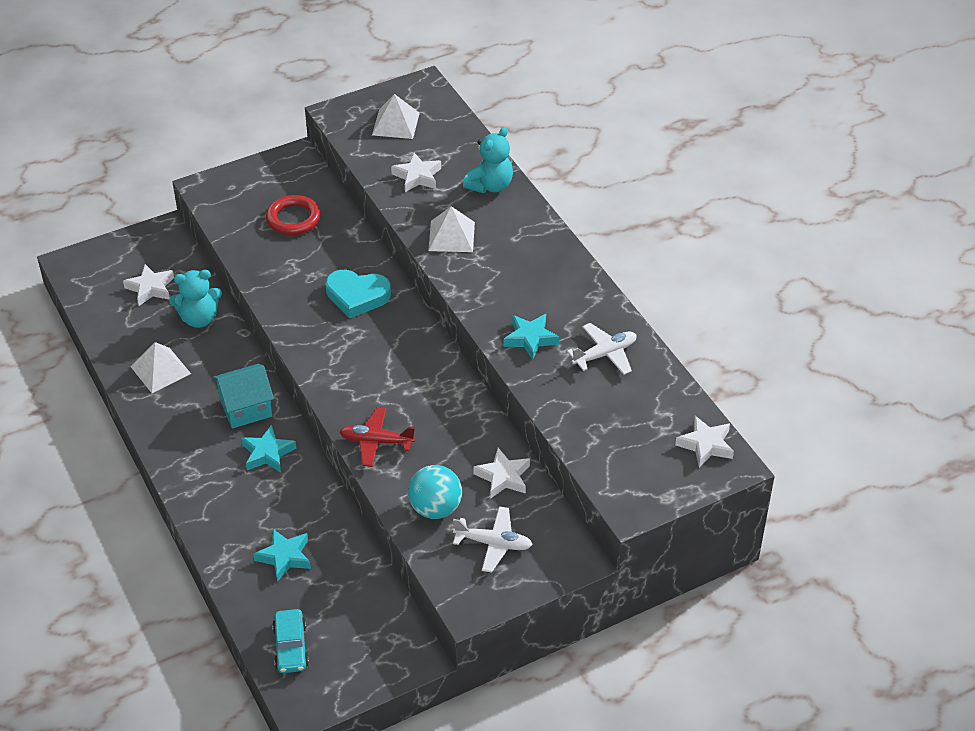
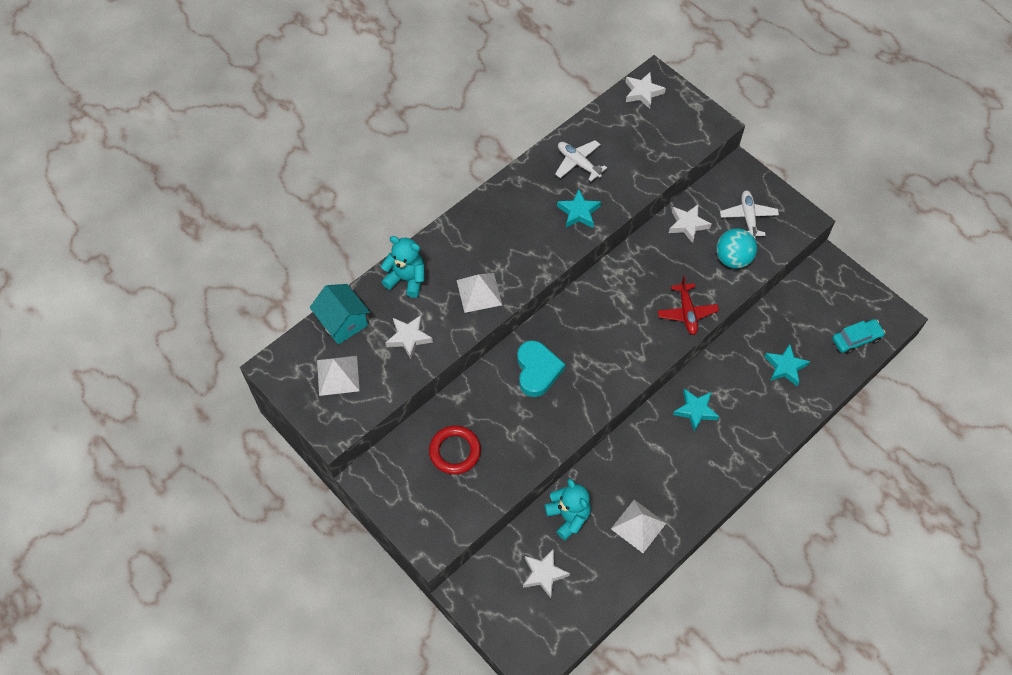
camera: 105 degrees left, 15 degrees up
(246, 408) = (656, 442): turquoise house -> turquoise house (343, 322)

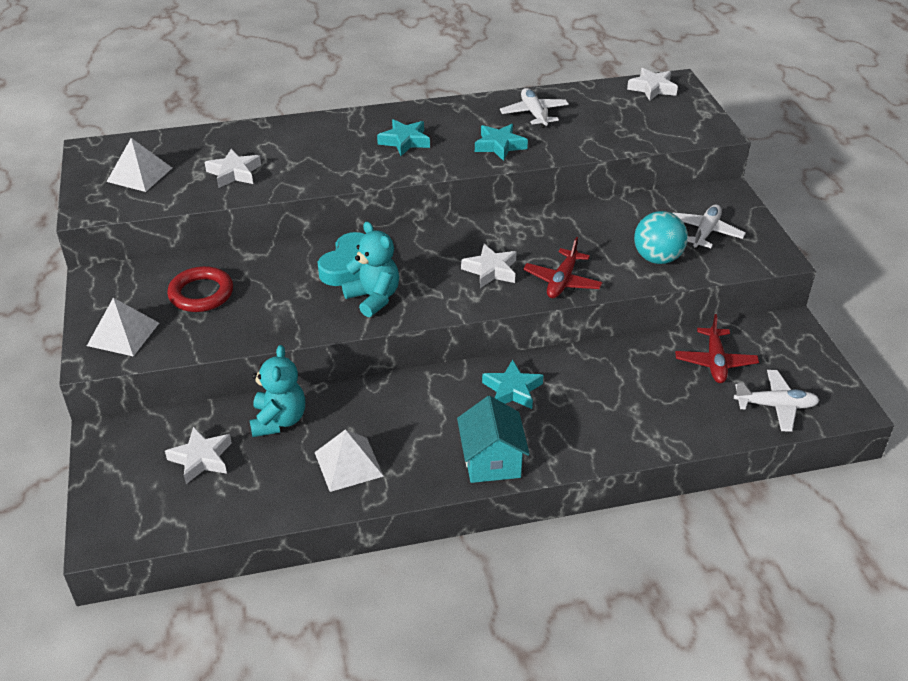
camera: 30 degrees right, 20 degrees down
(343, 322) = (186, 142): turquoise house -> turquoise house (491, 461)
(406, 279) = (278, 135): turquoise teddy bear -> turquoise teddy bear (374, 298)
(479, 292) = (337, 166): white pyramid -> white pyramid (123, 334)
(688, 225) = (627, 215): white star -> white star (491, 270)
(785, 367) = (659, 395): turquoise star -> turquoise star (405, 141)
(801, 320) = (715, 362): none -> red plane
(856, 339) = (775, 406): turquoise car -> white plane

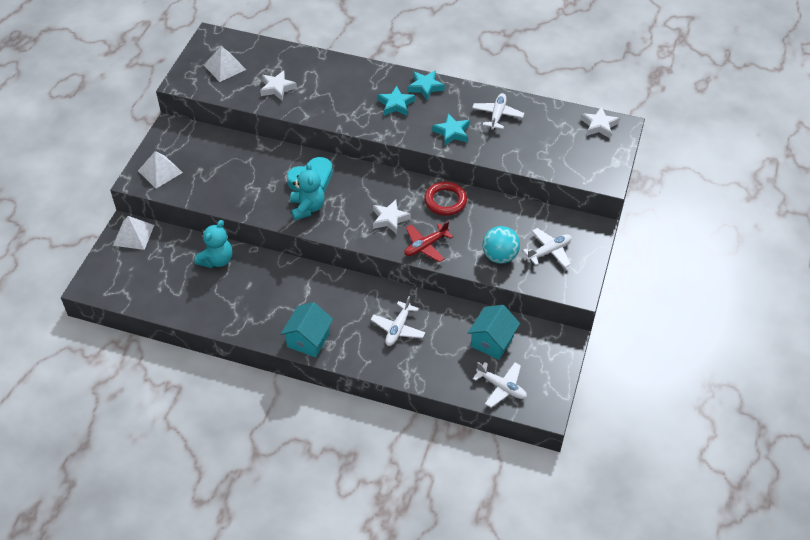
camera: 30 degrees right, 10 degrees up
(201, 293) = (217, 162): red ring -> red ring (445, 201)
(201, 459) = (163, 264): white star -> none
(348, 464) = (233, 304): white pyramid -> white pyramid (133, 235)
(512, 390) = (356, 302): turquoise star -> turquoise star (425, 87)
(593, 397) = (398, 328): none -> white plane
(715, 362) = (492, 341): red plane -> turquoise house

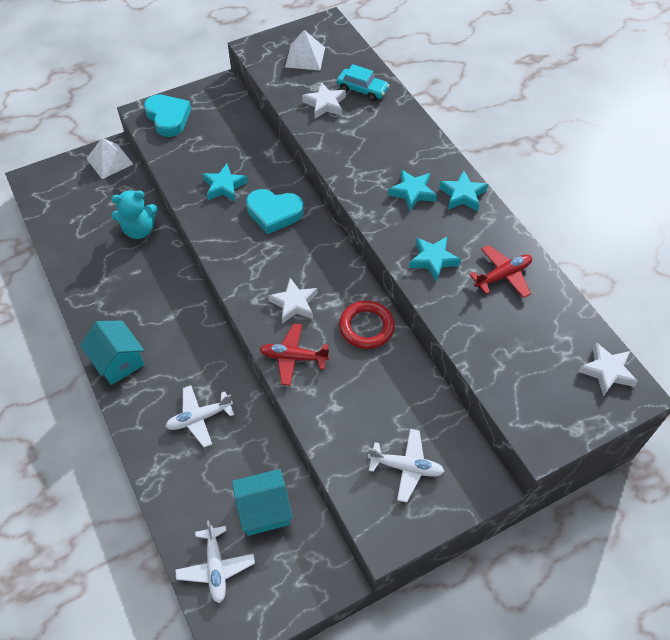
camera: 45 degrees right, 5 degrees up
(160, 171) = (168, 118): white pyramid -> turquoise heart
(258, 186) = (224, 186): none -> turquoise star
(289, 64) = (362, 90): none -> turquoise car
(307, 208) = (238, 237): turquoise teddy bear -> none
(308, 340) = (118, 361): turquoise house -> turquoise house turned 75 degrees clockwise
(497, 115) = (502, 276): white plane -> red plane
(499, 256) = (350, 428): turquoise ball -> none

